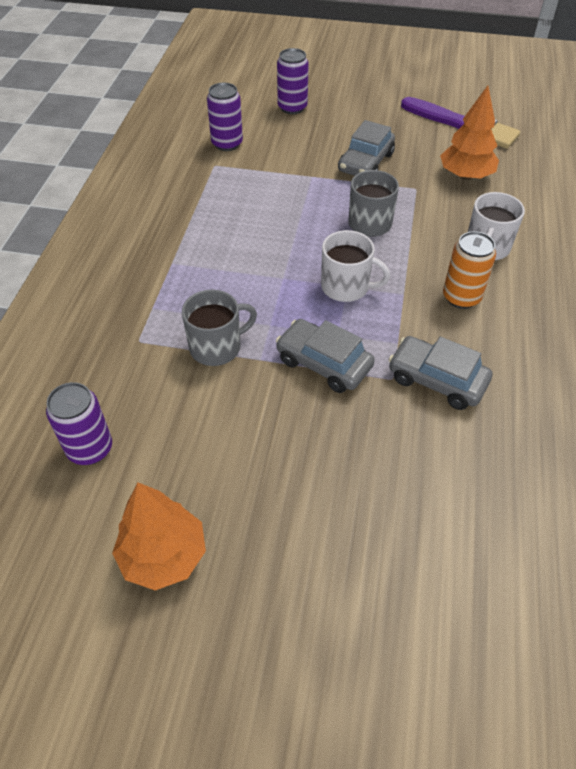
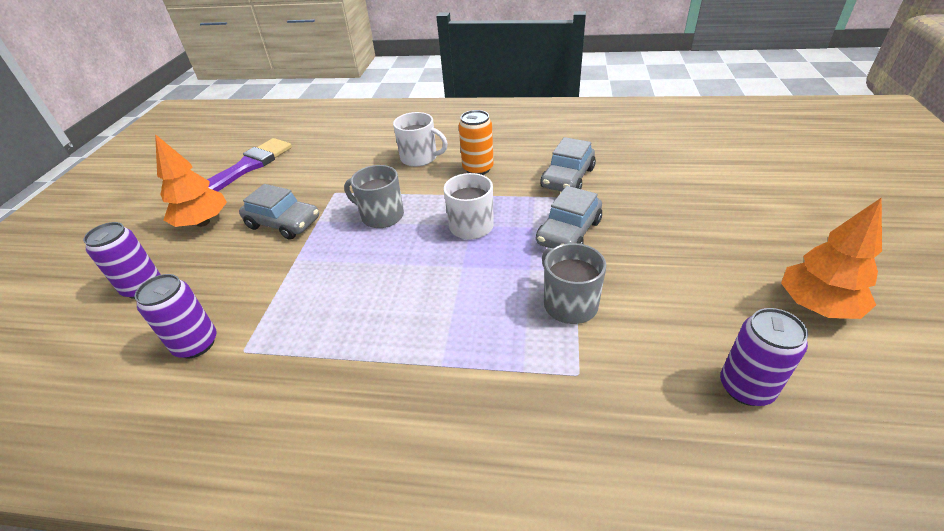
camera: 90 degrees left, 10 degrees down
(465, 176) = (323, 167): orange tree -> orange tree (203, 222)

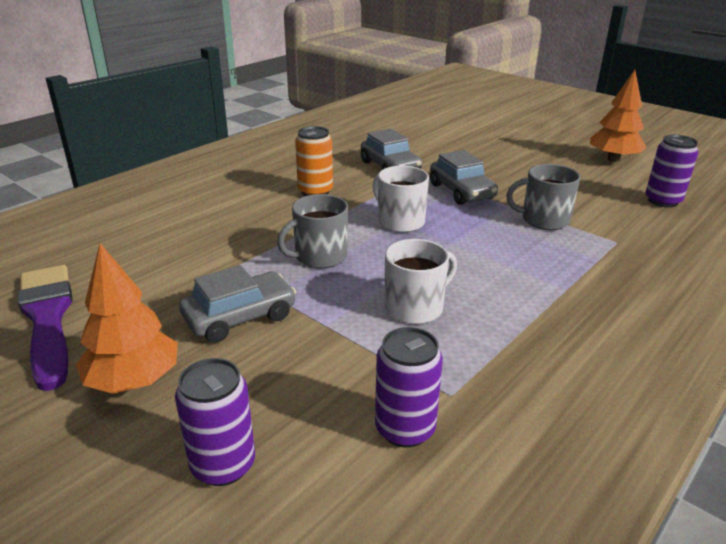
camera: 60 degrees left, 10 degrees down
(420, 158) = (246, 209): white mug -> white mug (415, 307)

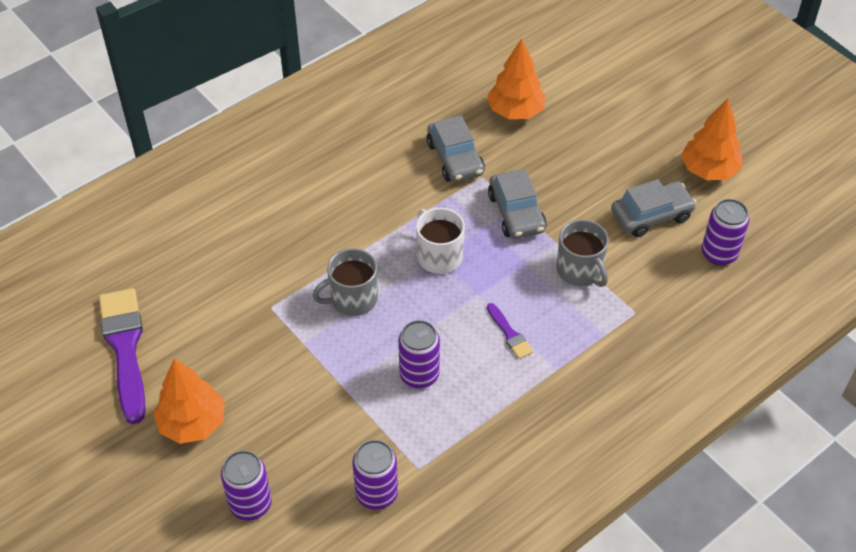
camera: 10 degrees right, 20 degrees up
(240, 317) = (275, 367): grey car -> grey car (651, 215)
(315, 191) = (367, 196): orange can -> none
(415, 307) = (419, 375): white mug -> purple can
(431, 142) = (515, 111): none -> orange tree
(499, 267) = (509, 334): none -> purple brush
(543, 220) = (580, 270): grey mug -> grey mug turned 135 degrees counterclockwise

